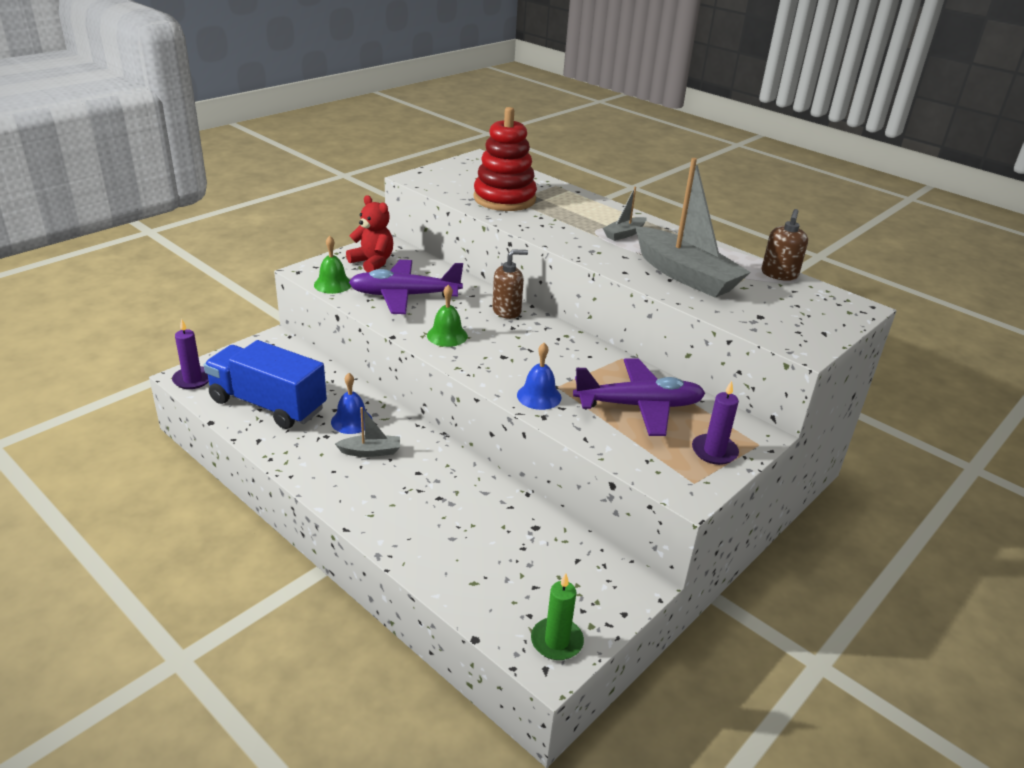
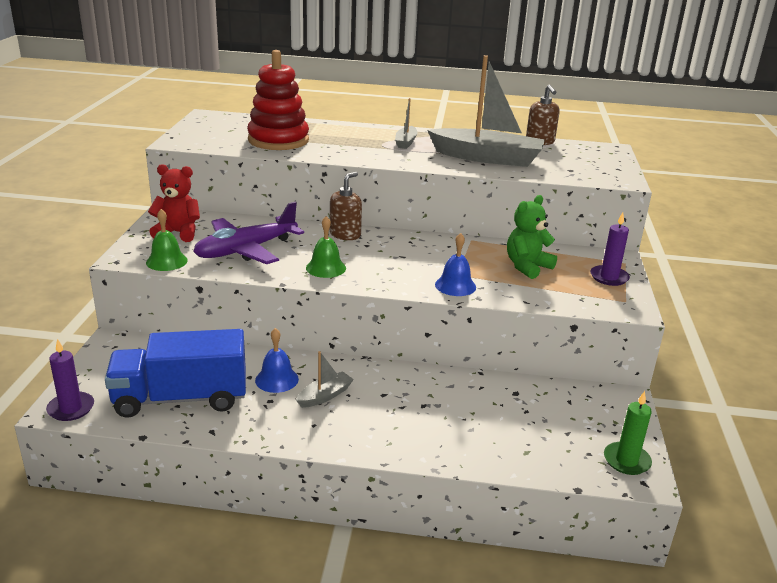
camera: 35 degrees left, 5 degrees down
(639, 406) = (527, 267): purple plane -> green teddy bear

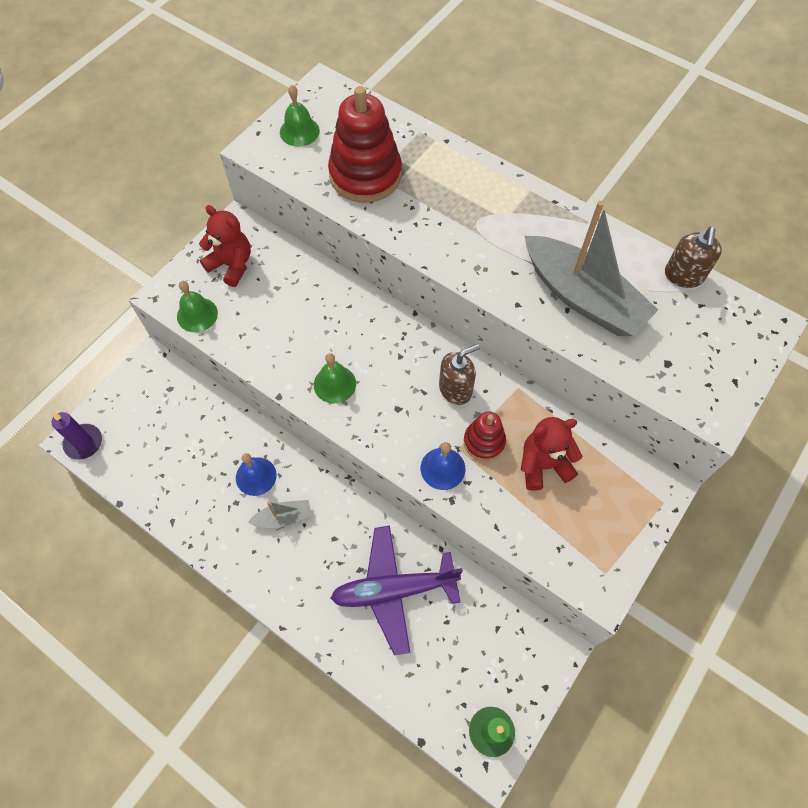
camera: 30 degrees right, 35 degrees up
(181, 398) = (168, 467): blue truck -> none
(206, 132) = (299, 131): none -> green bell
(246, 250) = (277, 321): purple plane -> purple plane (394, 590)
(345, 235) = (390, 328): brown soap dispenser -> brown soap dispenser (455, 389)
(406, 142) = (509, 225): grey boat -> none
(473, 267) = (484, 442): none -> red stacking toy
(527, 267) = (543, 465): green teddy bear -> red teddy bear
(609, 277) = (621, 522): purple candle -> none

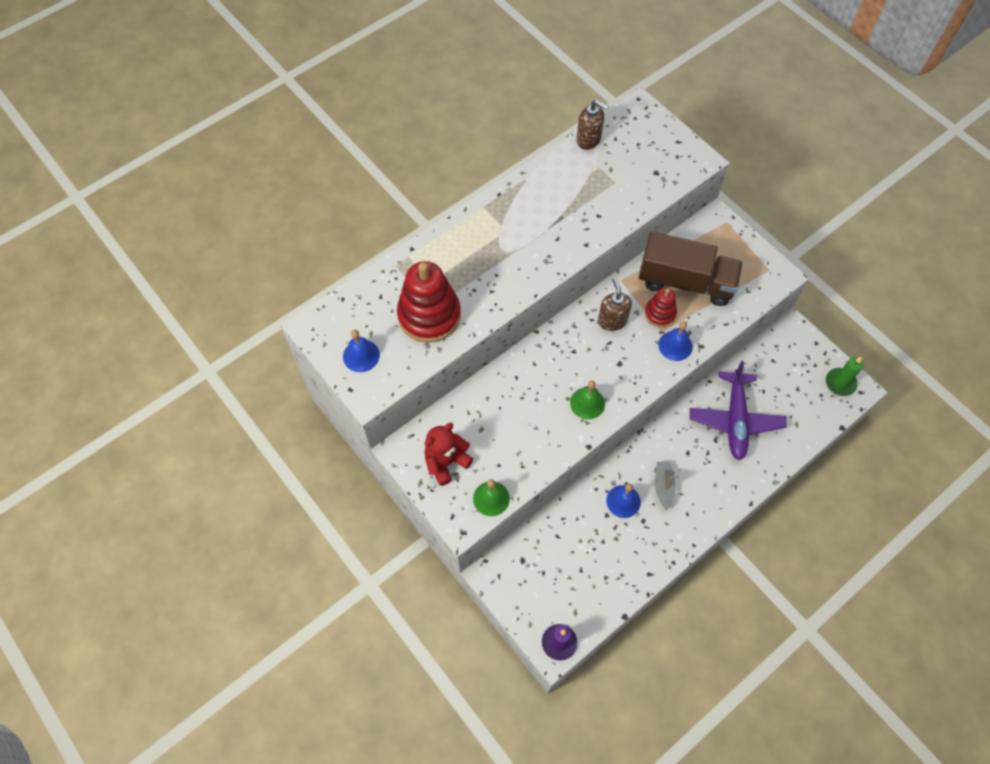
camera: 75 degrees left, 0 degrees up
(299, 131) = (361, 355): green bell -> blue bell
(543, 465) = (685, 282): red teddy bear -> brown truck
(583, 297) = (591, 203): grey boat -> none

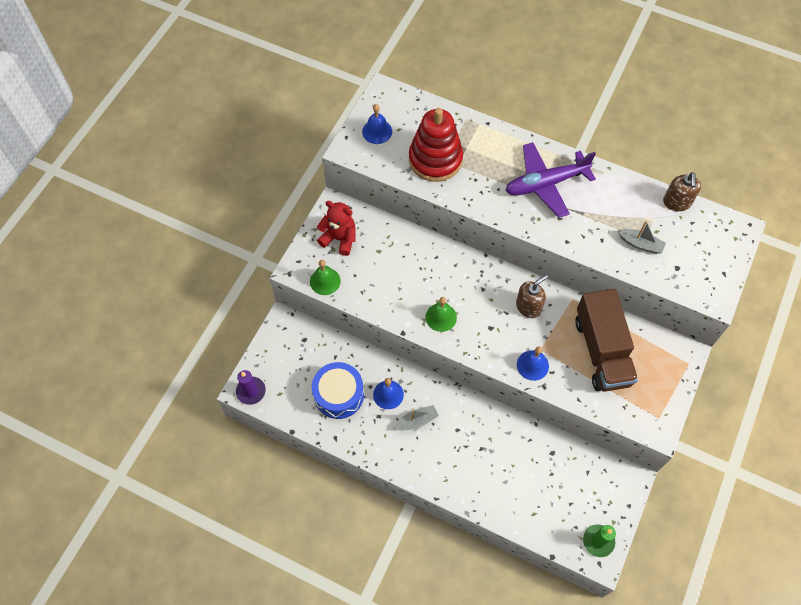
camera: 65 degrees right, 0 degrees up
(603, 550) = (339, 394): none -> blue drum
(618, 188) = (640, 244): none -> grey boat
(660, 313) = (557, 341): red stacking toy -> none
(735, 420) = (509, 458): purple plane -> purple plane (545, 184)

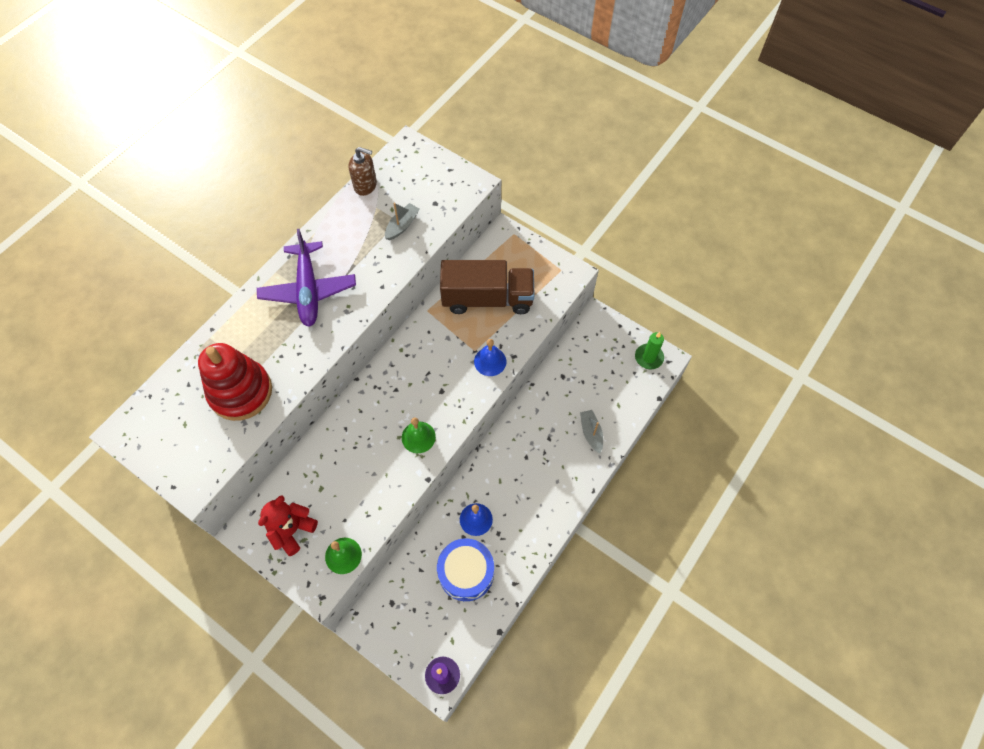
camera: 80 degrees left, 0 degrees up
(377, 131) = (178, 449): blue bell -> none
(416, 421) = (510, 495): grey boat -> grey boat (591, 433)
(528, 307) = (426, 351): brown soap dispenser -> none

